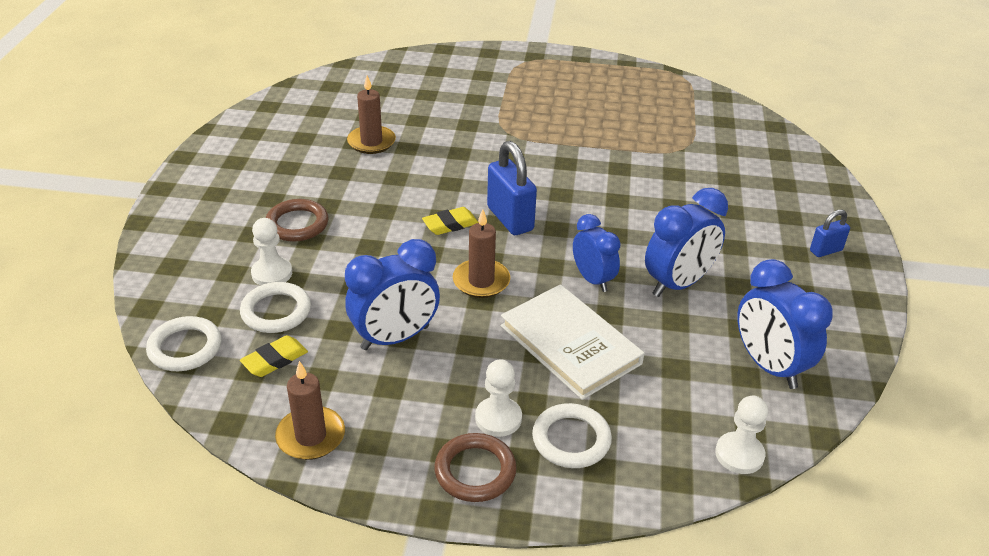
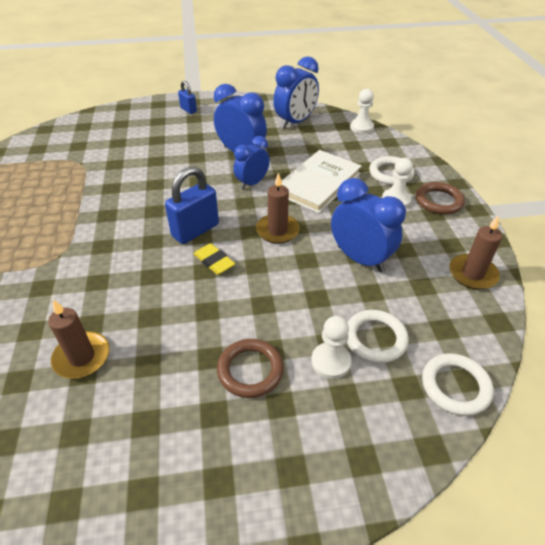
camera: 105 degrees left, 5 degrees up
(275, 360) = (425, 318): yellow eraser -> none

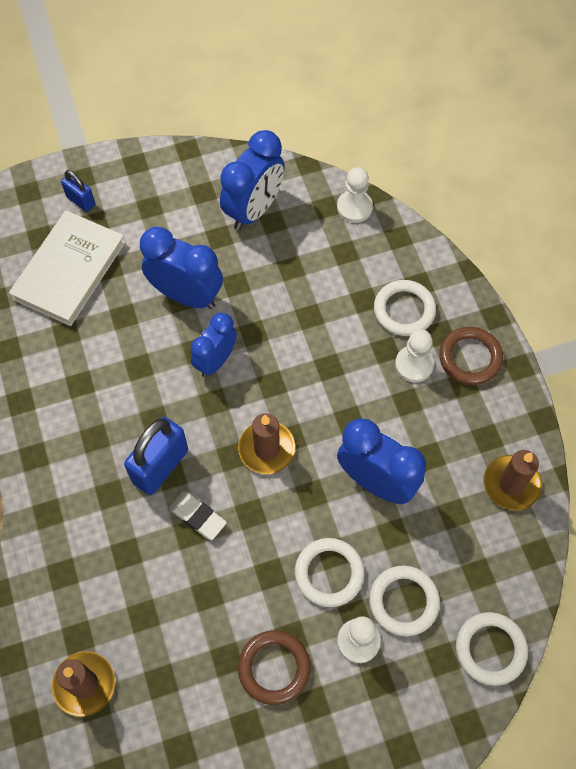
camera: 10 degrees left, 20 degrees up
(214, 262) = (197, 517): yellow eraser -> white eraser
(312, 310) = (329, 573): none -> white ring
(318, 184) = (307, 347): white book -> white book (69, 270)

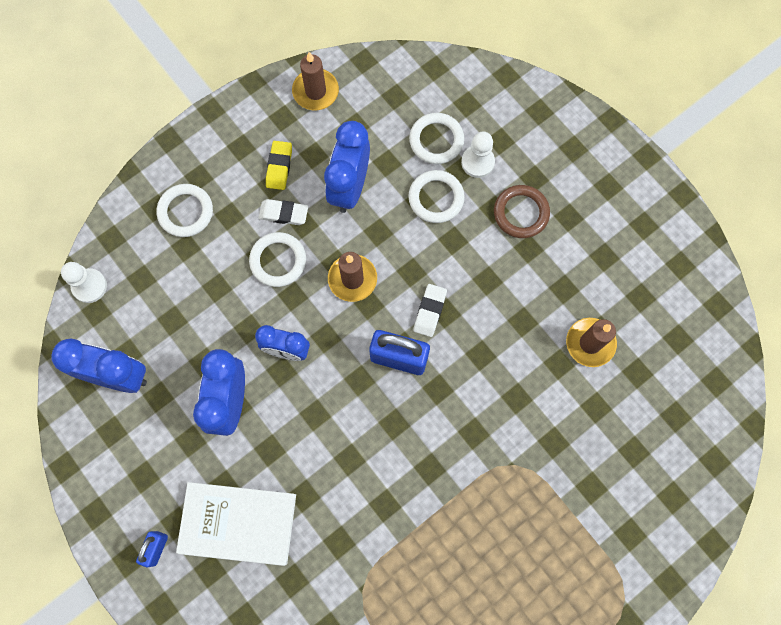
camera: 110 degrees left, 10 degrees up
(368, 403) = (283, 213): none -> white eraser
(414, 365) = (236, 189): white pawn -> none
(426, 415) = (279, 167): none -> yellow eraser
(470, 358) = (215, 148): brown ring -> none
(490, 649) = (447, 74): white ring -> white ring (278, 261)

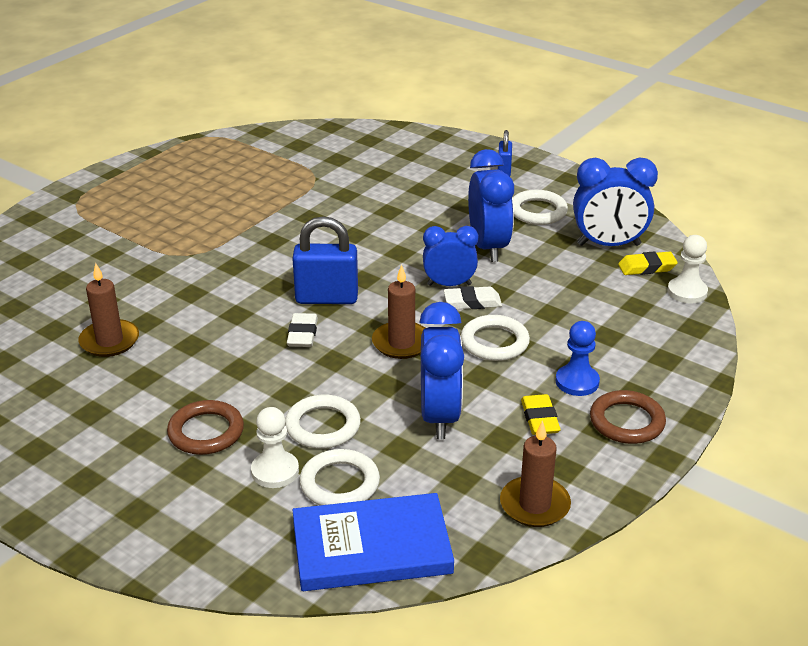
camera: 165 degrees right, 40 degrees down
(103, 330) = (647, 267): none -> yellow eraser
(185, 212) = (627, 361): white ring -> white ring (538, 211)
(219, 149) = (627, 421): none -> brown ring
(235, 198) = (577, 382): none -> blue pawn
(238, 523) = (440, 190): white book -> none
(283, 213) = (510, 379): white eraser -> white eraser (472, 302)
(428, 83) = (371, 547): none -> blue book

